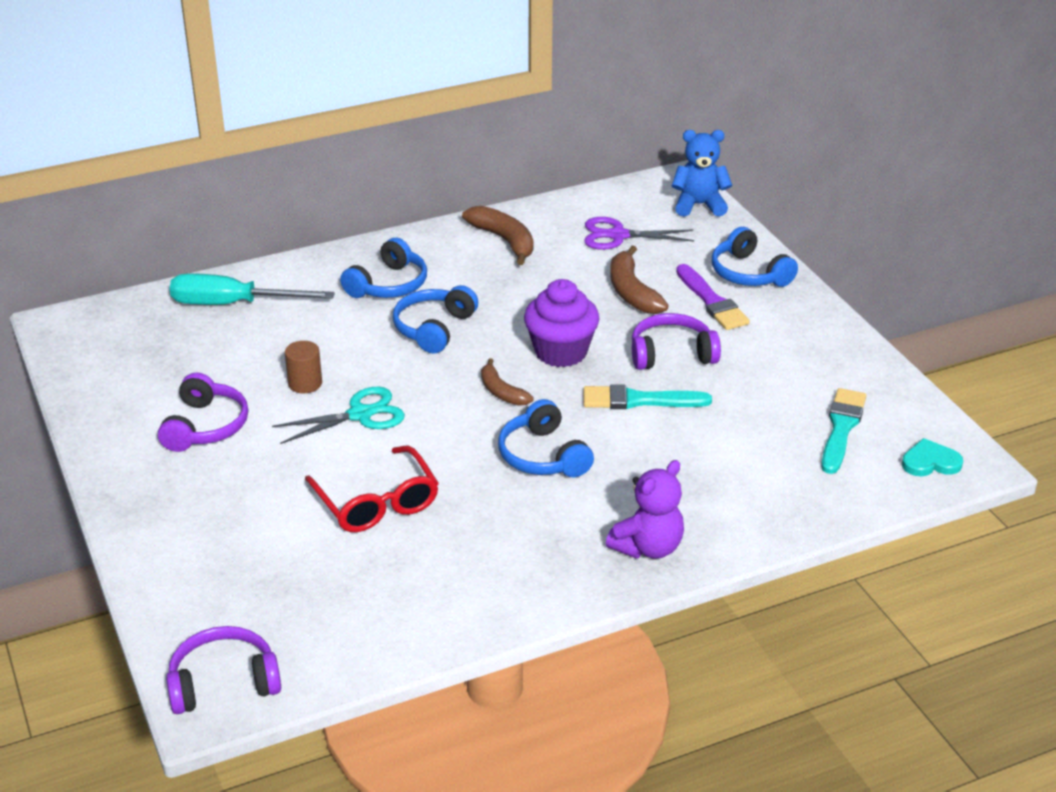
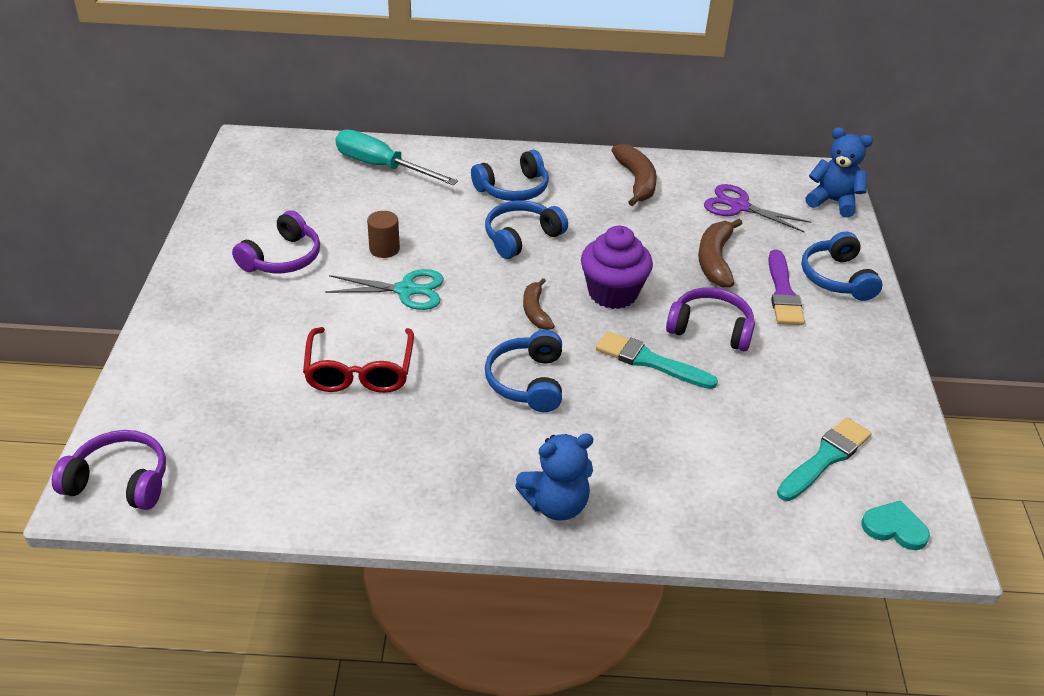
camera: 25 degrees right, 5 degrees up
(648, 547) = (556, 504): purple teddy bear -> blue teddy bear

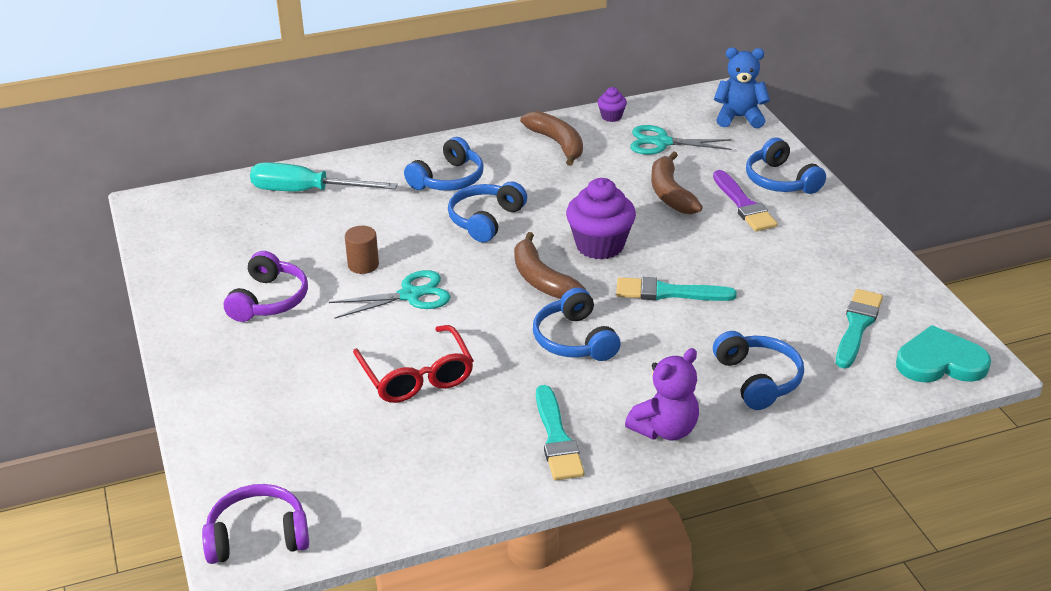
camera: 20 degrees left, 5 degrees down
(446, 477) = (556, 438): none -> turquoise brush
(535, 311) = (541, 279): brown banana -> brown banana, size x1.55
(556, 504) = (665, 429): blue teddy bear -> purple teddy bear
(684, 482) = (758, 379): none -> blue headphones
(705, 168) = (611, 117): none -> purple cupcake
(710, 329) = (702, 251): purple headphones -> none
(739, 206) = (662, 142): purple scissors -> turquoise scissors
(894, 528) = (940, 361): turquoise heart -> turquoise heart, size x1.60

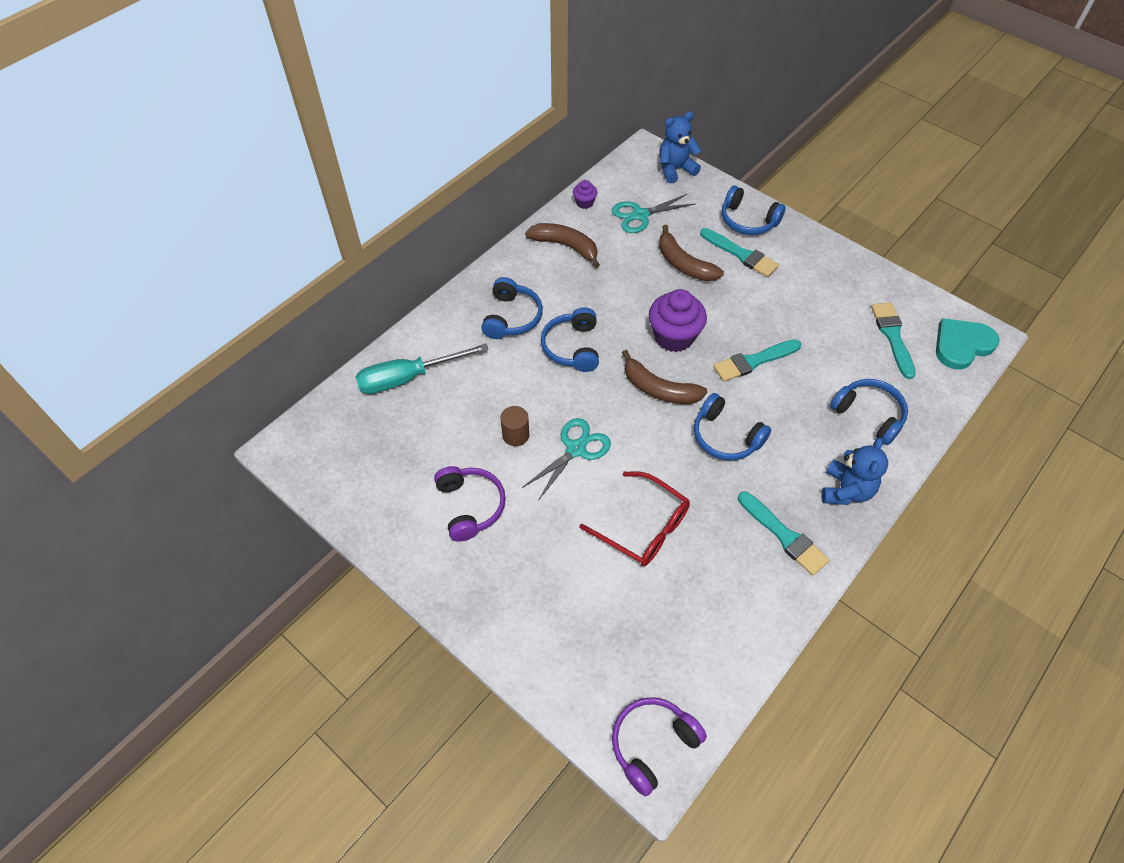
camera: 30 degrees left, 20 degrees up
(665, 429) = (846, 490): purple teddy bear -> blue teddy bear
(743, 205) = (741, 254): purple brush -> turquoise brush

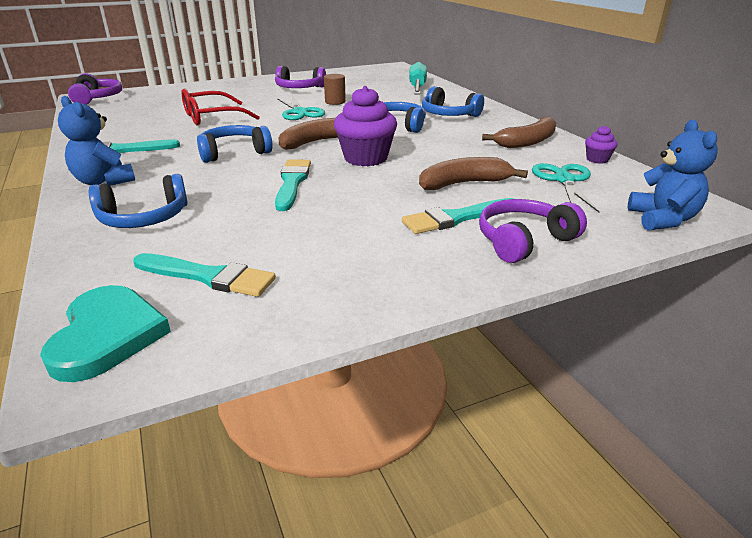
camera: 115 degrees right, 25 degrees down
(748, 221) = (524, 241): blue headphones -> purple headphones

